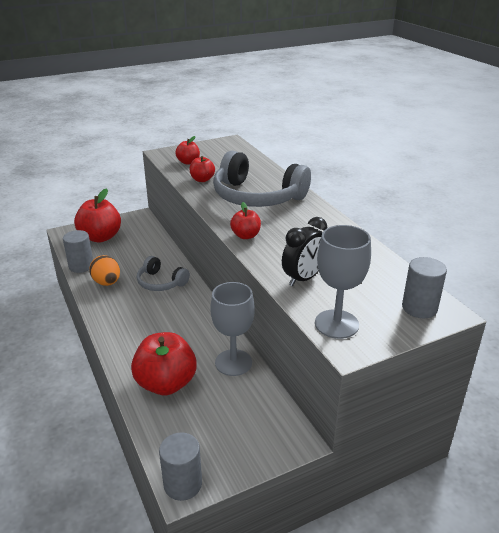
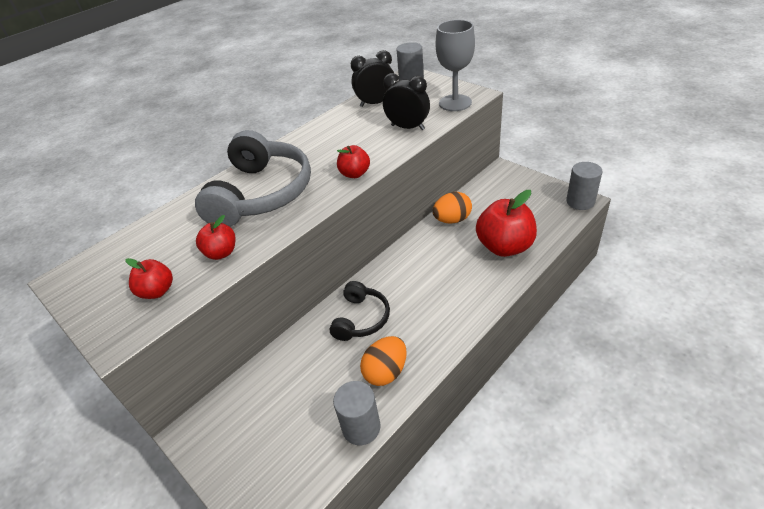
camera: 105 degrees left, 10 degrees up
(100, 237) = (271, 452): red apple -> none
(161, 282) = (361, 318): grey headphones -> black headphones
(233, 362) = (452, 220): grey goblet -> orange egg
(376, 272) = (376, 103): none -> black clock

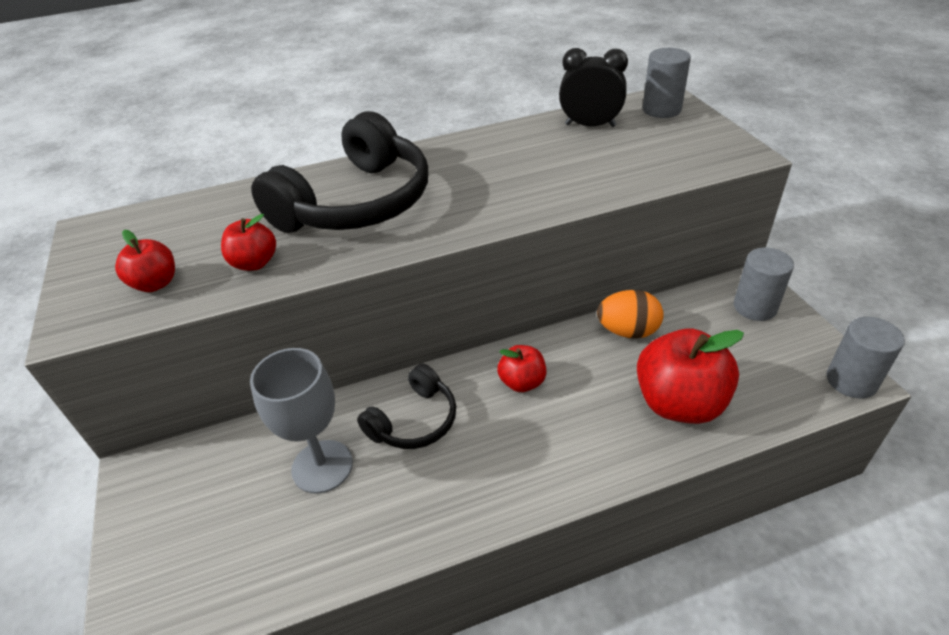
camera: 25 degrees right, 0 degrees up
(261, 193) = (356, 202): grey headphones -> black headphones
(355, 174) = (487, 216): red apple -> red apple (522, 382)
(361, 427) = (313, 573): grey cylinder -> grey cylinder (755, 307)
(386, 372) = (394, 511): orange egg -> none
(408, 127) = (607, 173): black clock -> none
(455, 103) = (703, 158): grey goblet -> grey goblet (322, 466)

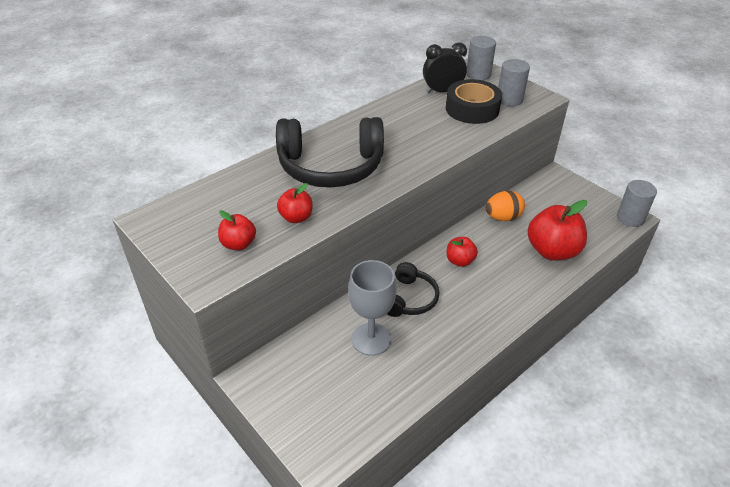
camera: 25 degrees left, 0 degrees up
(356, 202) = (331, 166): black headphones -> black headphones turned 75 degrees clockwise
(618, 155) = (472, 109): none -> black tape
(755, 307) = (563, 188): grey cylinder -> grey cylinder (509, 99)

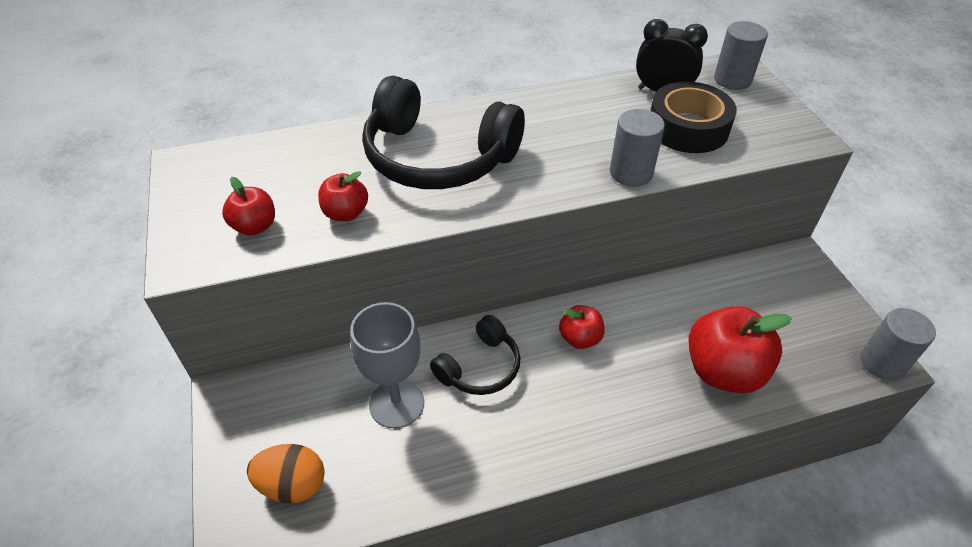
camera: 25 degrees right, 5 degrees up
(502, 217) = (680, 296): orange egg -> orange egg (292, 485)
(509, 99) = (754, 128): grey cylinder -> grey cylinder (631, 173)

